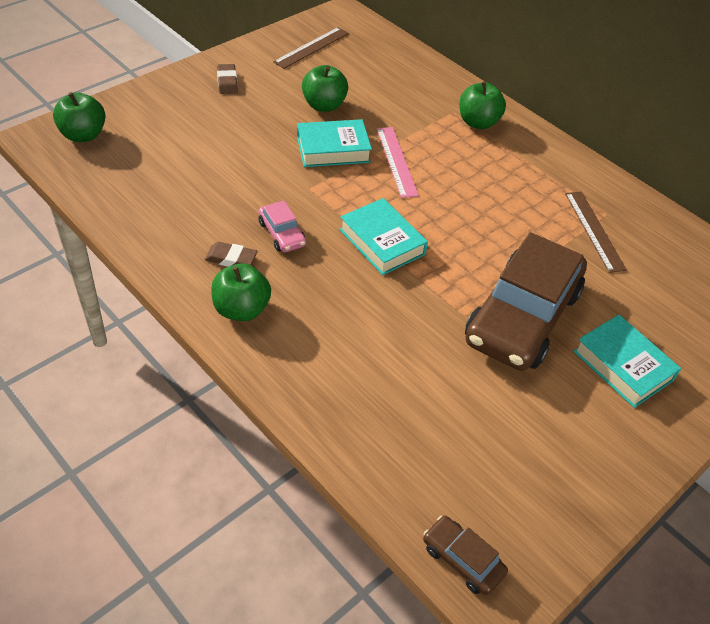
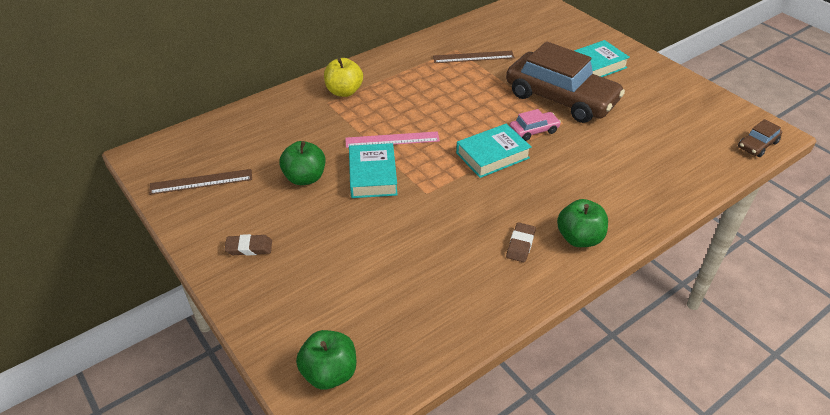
camera: 80 degrees left, 5 degrees down
(282, 234) = (487, 212): pink car -> pink car (534, 130)
(311, 47) = (201, 182): brown ruler -> brown ruler turned 60 degrees counterclockwise
(478, 122) = (344, 91): green apple -> yellow apple

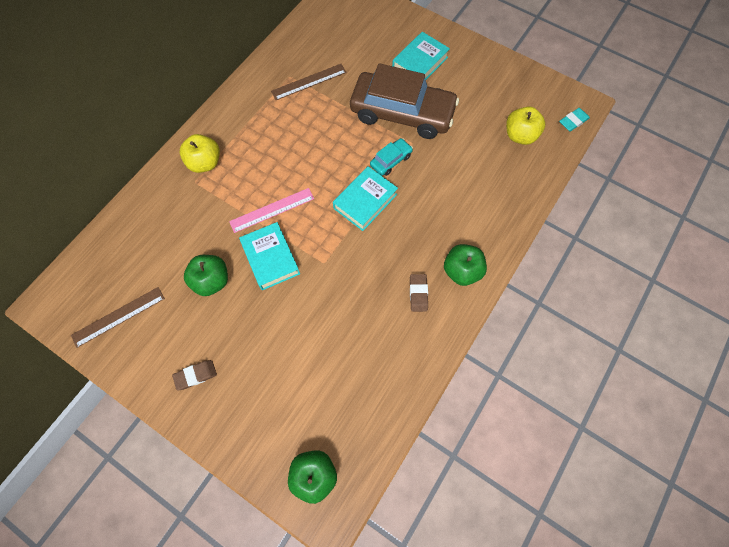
camera: 20 degrees left, 25 degrees up
(534, 130) = (391, 160): pink car -> turquoise car
(689, 143) = (520, 136): none -> yellow apple
(757, 145) = (573, 121): brown car -> turquoise eraser

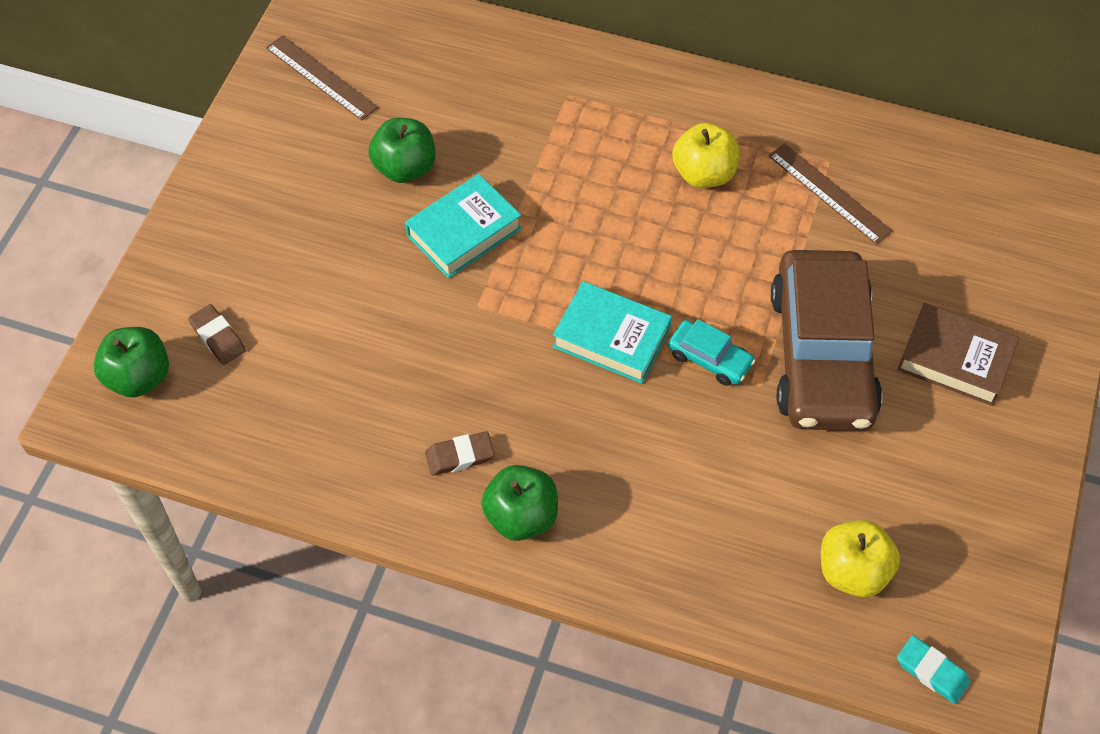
camera: 75 degrees right, 10 degrees down
(195, 375) = (255, 193): brown eraser -> brown eraser (218, 337)
(205, 163) = (606, 97): yellow apple -> yellow apple (704, 174)
(272, 210) = (550, 210): pink ruler -> none
(420, 63) = (955, 359): turquoise book -> brown book

